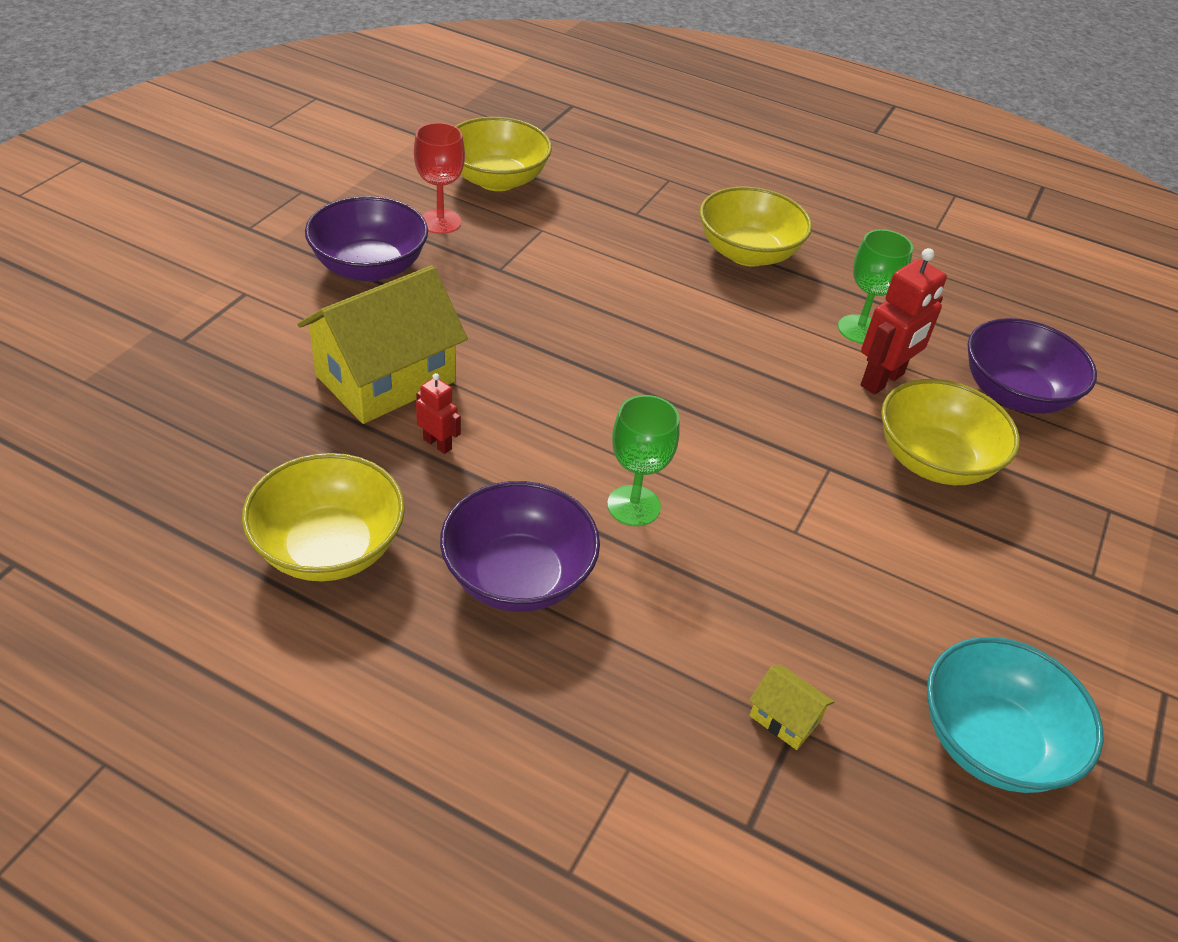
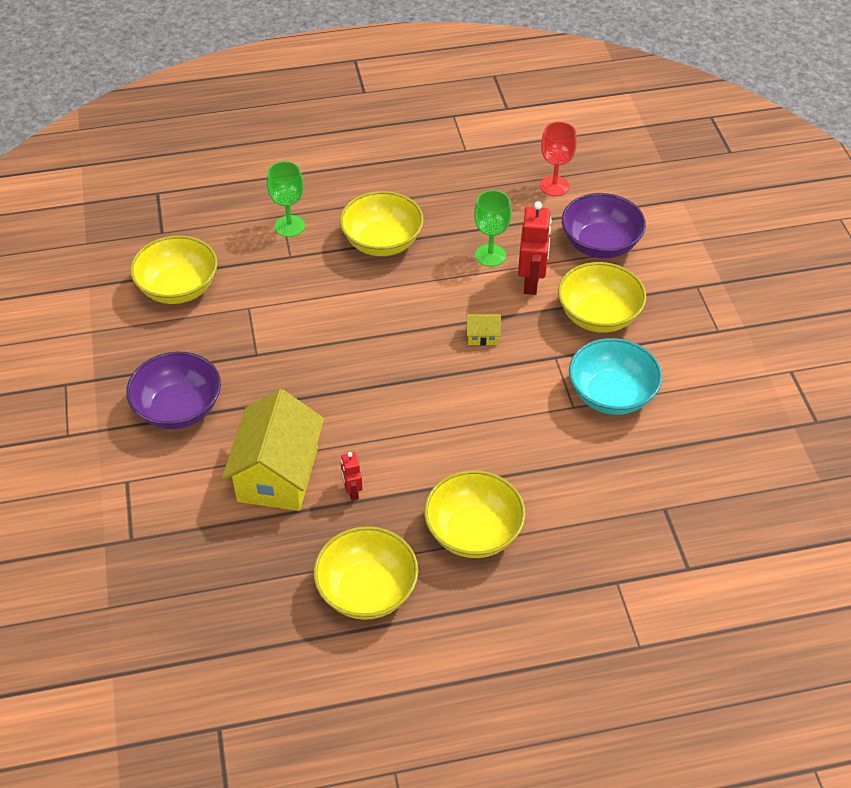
camera: 35 degrees left, 5 degrees up
(437, 444) = (352, 491): red robot -> red robot turned 105 degrees counterclockwise
(440, 222) = (181, 345): red goblet -> red goblet (554, 186)
(518, 576) = (473, 532): purple bowl -> yellow bowl
(633, 506) = (486, 451): green goblet -> green goblet (289, 226)
(785, 718) = (656, 507): yellow house -> yellow house (482, 336)
(991, 742) = (745, 451): turquoise bowl -> turquoise bowl (611, 395)

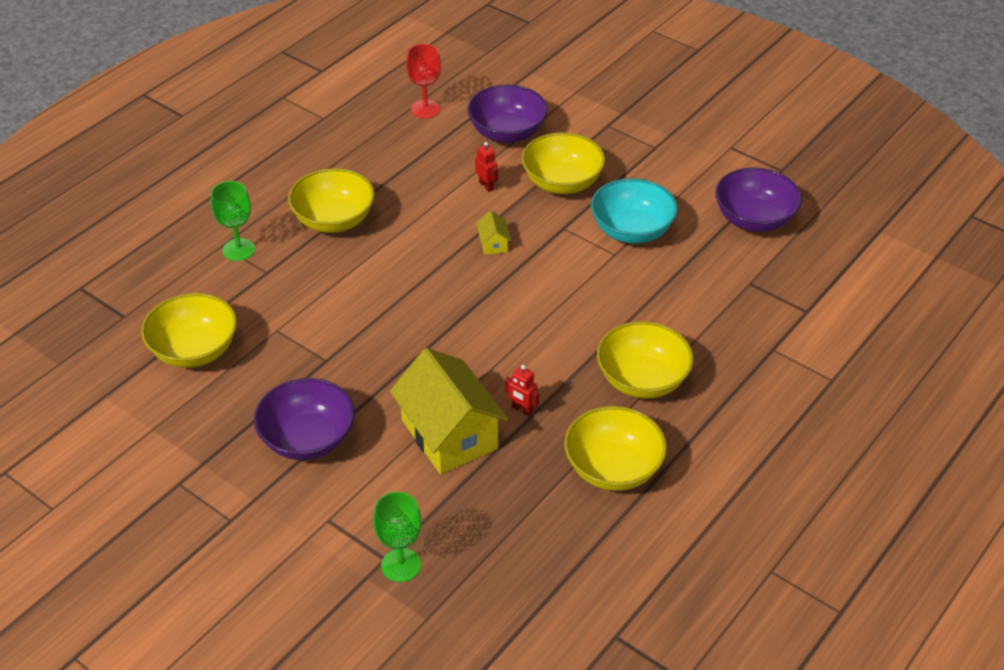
camera: 40 degrees left, 5 degrees down
(482, 336) = (493, 243): yellow house -> yellow house turned 60 degrees counterclockwise
(490, 255) = (433, 184): green goblet -> green goblet (401, 565)
(531, 282) = (486, 186): red robot -> red robot, size x0.53
(735, 452) = (754, 219): none -> purple bowl

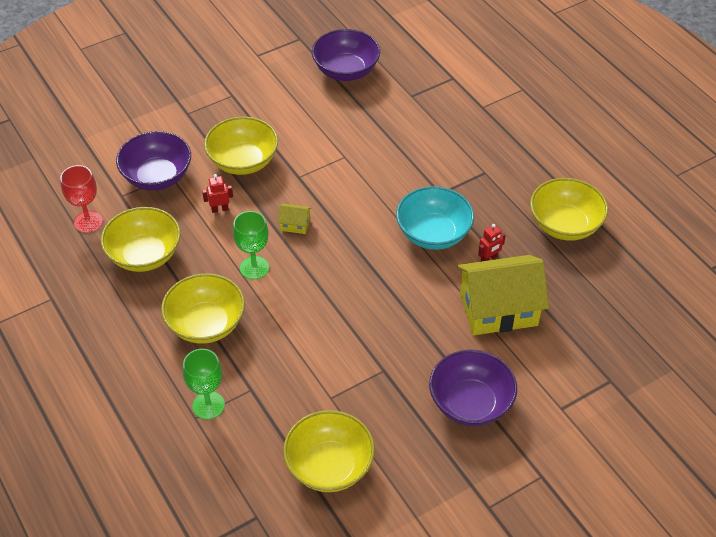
camera: 70 degrees left, 5 degrees up
(401, 565) = (619, 372): green goblet -> green goblet (254, 268)
(632, 230) = (323, 139): turquoise bowl -> turquoise bowl (433, 234)
(642, 380) = (485, 183): yellow bowl -> yellow bowl (144, 255)

